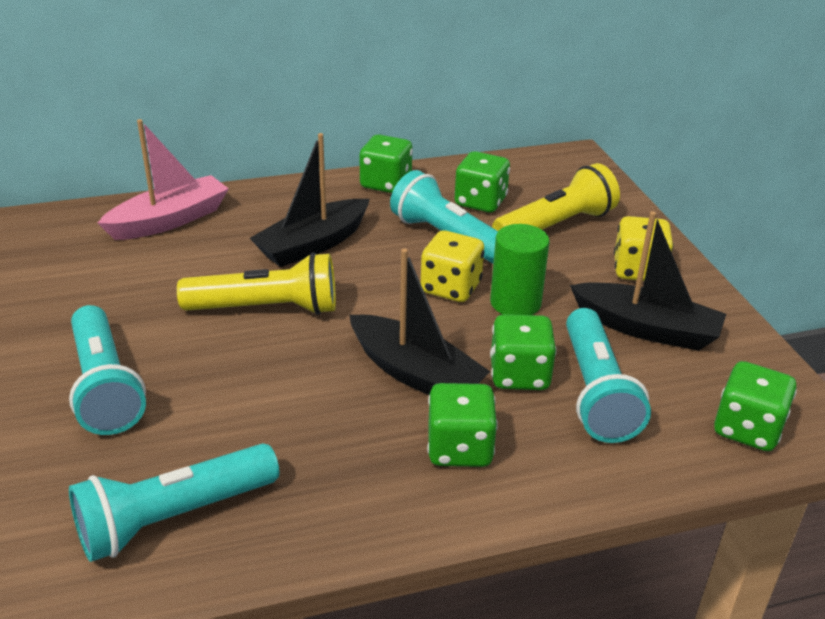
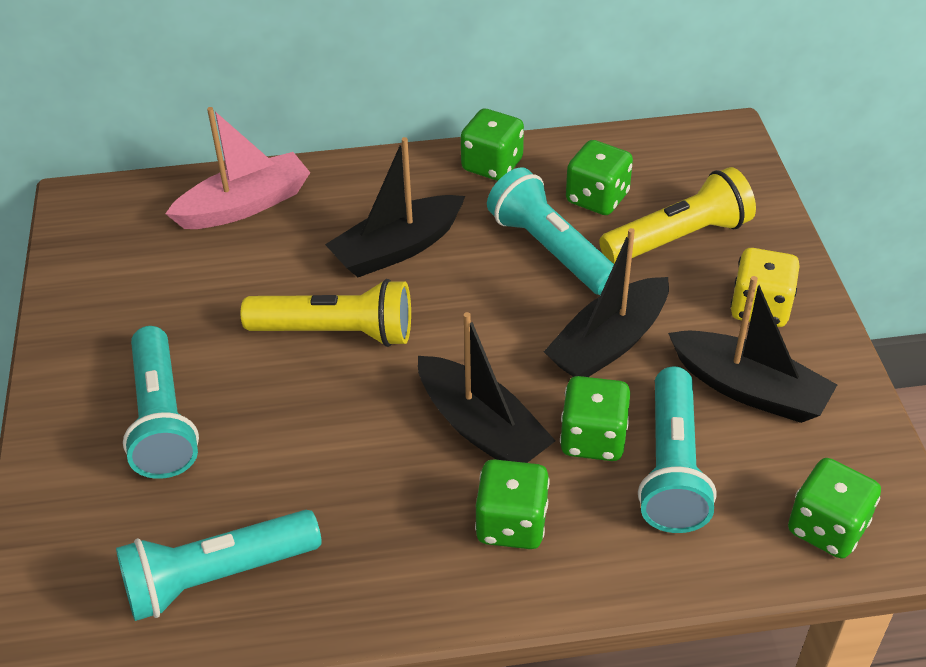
camera: 10 degrees right, 10 degrees up
(451, 288) = (540, 318): yellow dice -> none
(515, 303) = (608, 343): green cylinder -> black boat

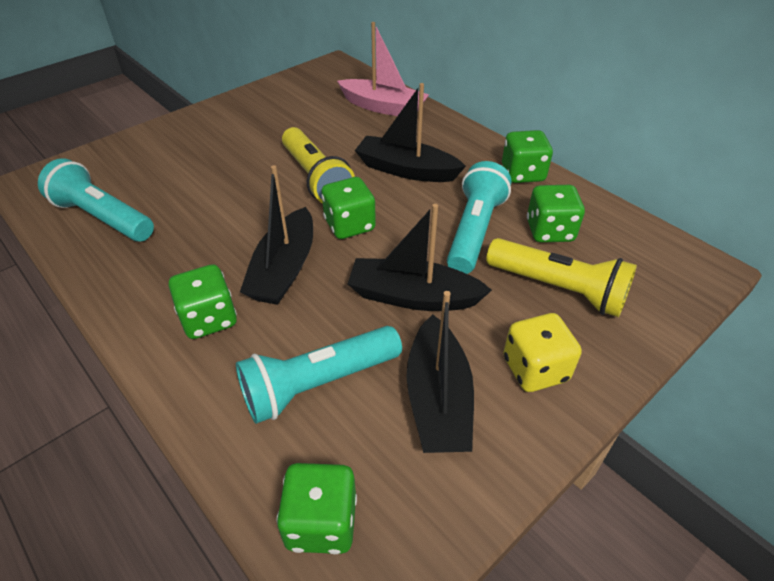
camera: 55 degrees right, 0 degrees up
(162, 419) = (204, 152): turquoise flashlight -> none
(593, 439) = (314, 327): green dice -> green dice (349, 225)

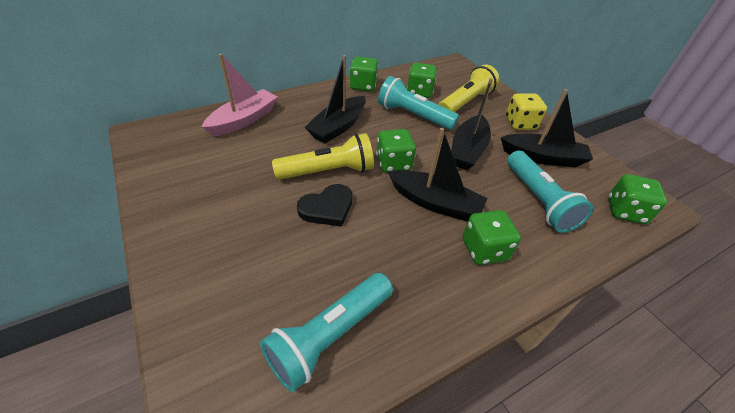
camera: 80 degrees left, 0 degrees up
(256, 188) = (327, 208): none -> black heart

